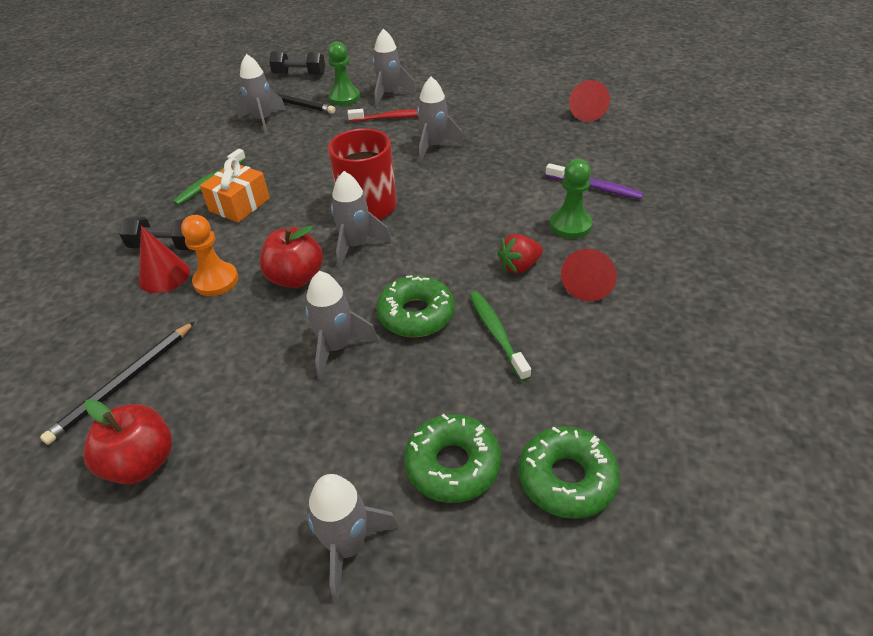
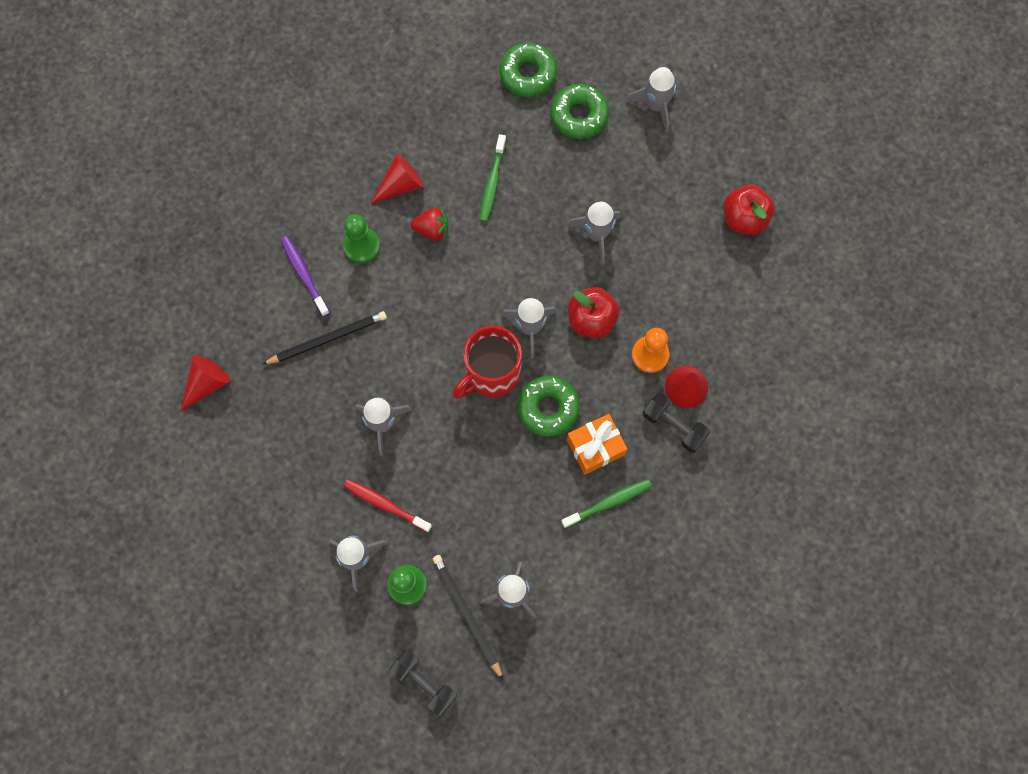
camera: 150 degrees left, 30 degrees up
(124, 383) = (741, 289): black pencil -> black pencil (327, 339)
(416, 314) = (530, 230): green donut -> green donut (548, 408)

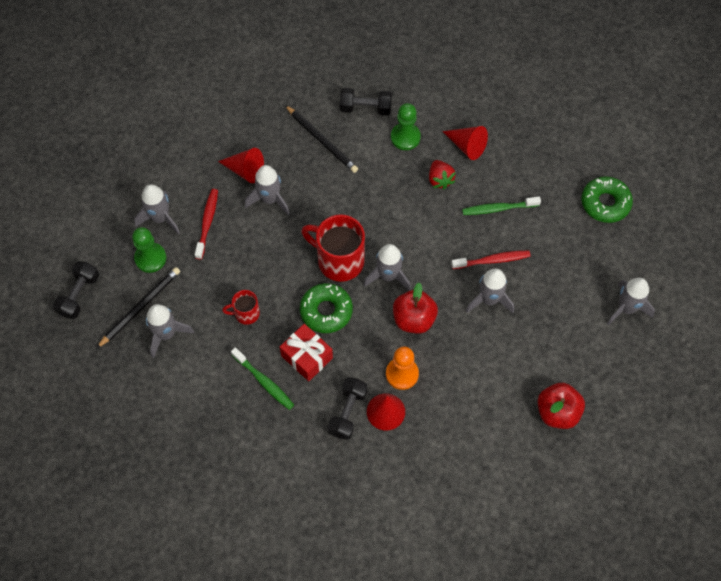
camera: 70 degrees right, 10 degrees down
(206, 384) = (257, 77): red cone -> red cone (245, 170)
(304, 275) = (365, 108): purple toothbrush -> black dumbbell
(519, 496) = (246, 313): none -> red mug
(552, 213) = (492, 260): none -> red toothbrush
(579, 115) = (588, 252): green donut -> none
(595, 447) = (307, 357): orange gift -> red gift

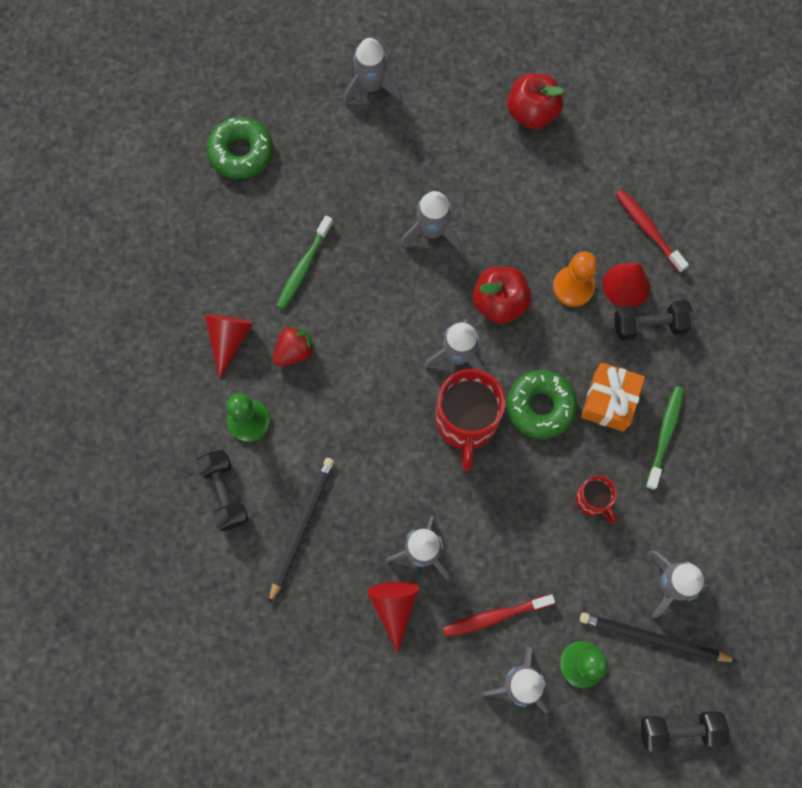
camera: 115 degrees left, 10 degrees up
(307, 357) = (609, 401): red gift -> orange gift
(492, 260) = (379, 247): red toothbrush -> red toothbrush (648, 230)
(499, 208) = (304, 267): green toothbrush -> green toothbrush turned 60 degrees clockwise

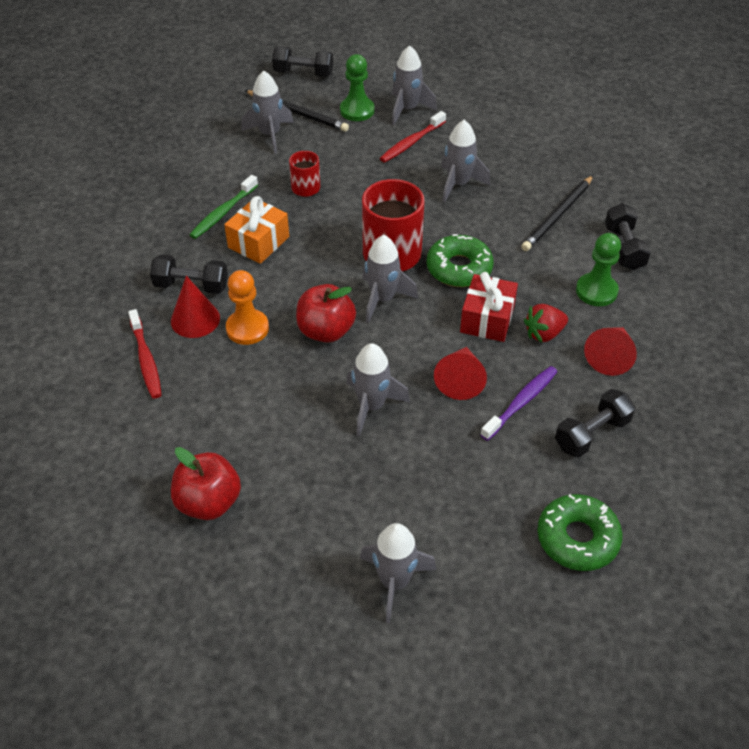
camera: 165 degrees left, 25 degrees down
(238, 250) = (592, 434): none -> black dumbbell
(304, 267) = (520, 403): green toothbrush -> purple toothbrush
(351, 356) = (487, 319): none -> red gift
(394, 607) = (490, 160): red cone -> red cone (460, 380)
(495, 616) = (412, 142): red toothbrush -> red toothbrush turned 135 degrees clockwise
(540, 406) = (321, 250): green donut -> green donut (459, 268)

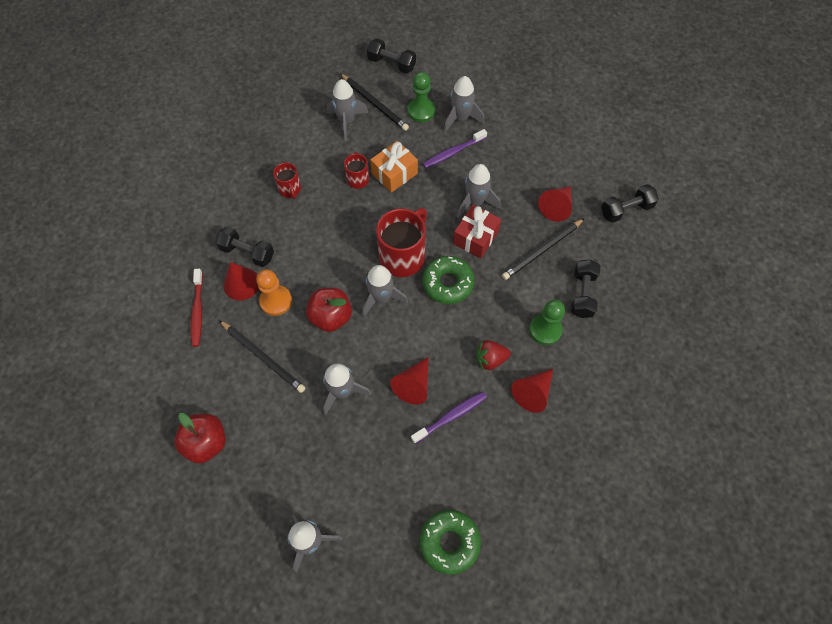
camera: 15 degrees right, 15 degrees up
(223, 212) = (290, 189): green toothbrush -> red mug
(252, 391) = (263, 357): none -> black pencil
(258, 242) = (307, 223): orange gift -> orange gift (394, 173)
(412, 142) = (453, 152): red toothbrush -> purple toothbrush
(487, 319) = (452, 335): red gift -> red gift (476, 238)
(556, 172) = (556, 207): none -> red cone
(592, 434) = (493, 457): black dumbbell -> black dumbbell (626, 210)

